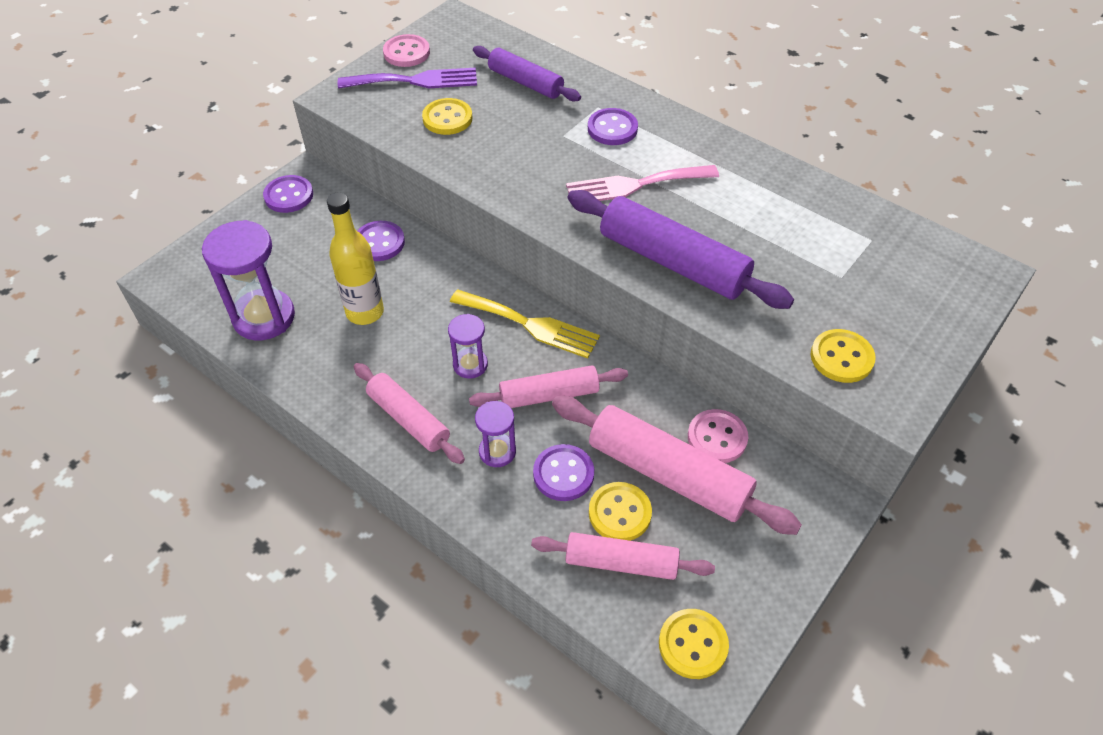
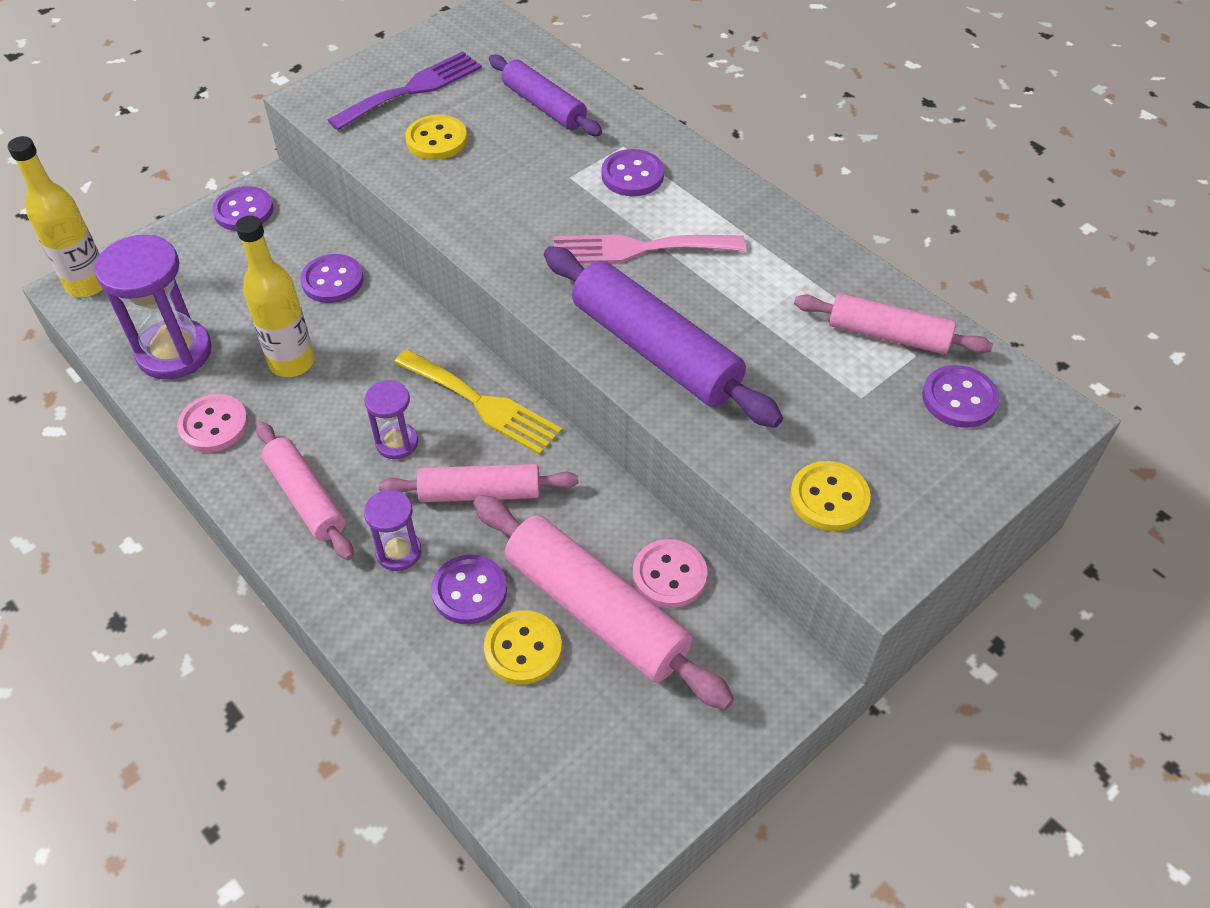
camera: 10 degrees right, 0 degrees up
(173, 271) = (88, 284): none -> yellow bottle
(406, 53) = (412, 54): pink button -> pink button (214, 425)
(415, 81) = (412, 89): purple fork -> purple fork turned 45 degrees counterclockwise
(621, 563) = (507, 709): pink rolling pin -> pink rolling pin (888, 335)
(693, 644) = (564, 823): yellow button -> none
(914, 268) = (959, 399): none -> purple button

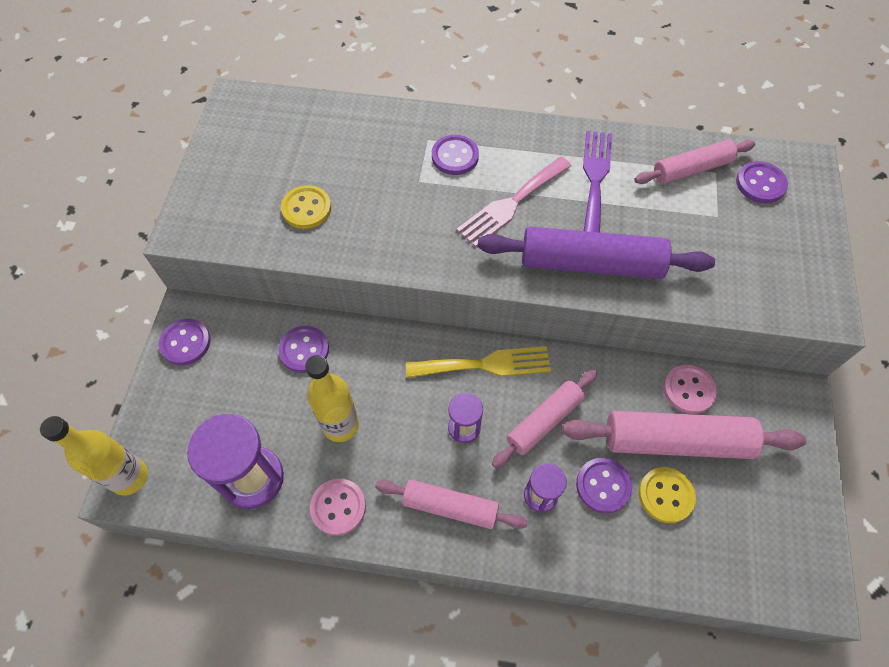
camera: 40 degrees left, 10 degrees up
(412, 89) = (248, 181): purple fork -> purple fork (595, 179)
(544, 106) = (349, 141): purple rolling pin -> none
(829, 498) = (765, 288): yellow button -> none

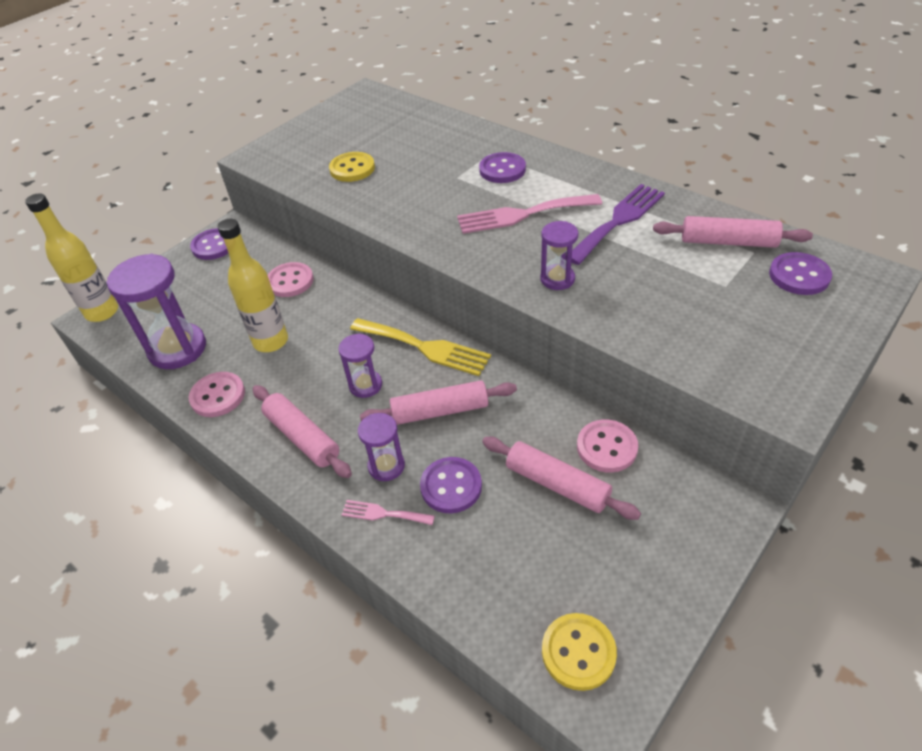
camera: 35 degrees right, 15 degrees down
(304, 350) = (290, 281): purple button -> pink button
(570, 539) = (383, 513): none -> pink fork
(590, 264) = (557, 279): purple rolling pin -> purple hourglass
(665, 495) = (507, 524): yellow button -> yellow button (578, 652)
(676, 441) = (557, 484): pink rolling pin -> pink rolling pin, size x0.63

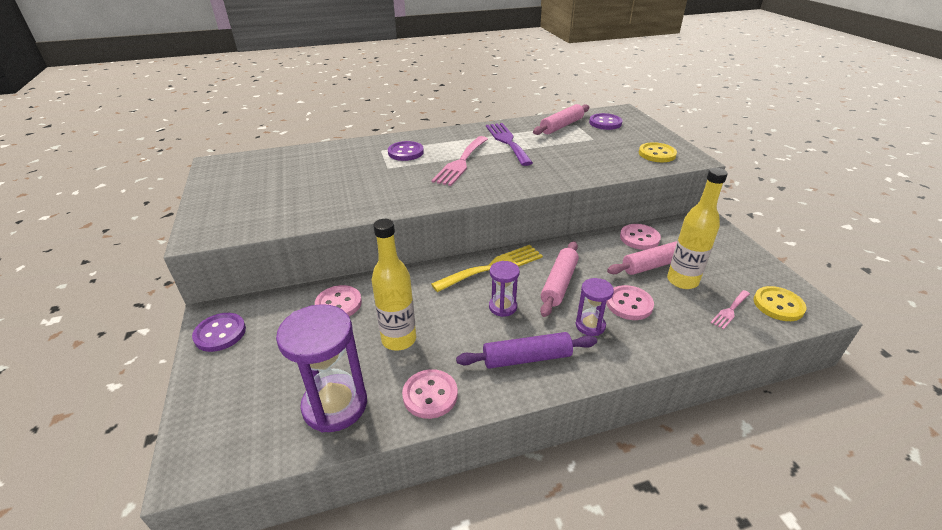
camera: 60 degrees left, 10 degrees down
(102, 312) = (196, 454): yellow bottle -> yellow bottle (682, 281)
(302, 437) = (526, 358): pink rolling pin -> purple rolling pin
(352, 169) = (306, 199): yellow button -> yellow button (657, 154)
(383, 513) = (633, 343): pink fork -> pink fork (730, 311)
(451, 486) = (629, 304): purple button -> pink button
(557, 279) = (535, 174): purple hourglass -> none

